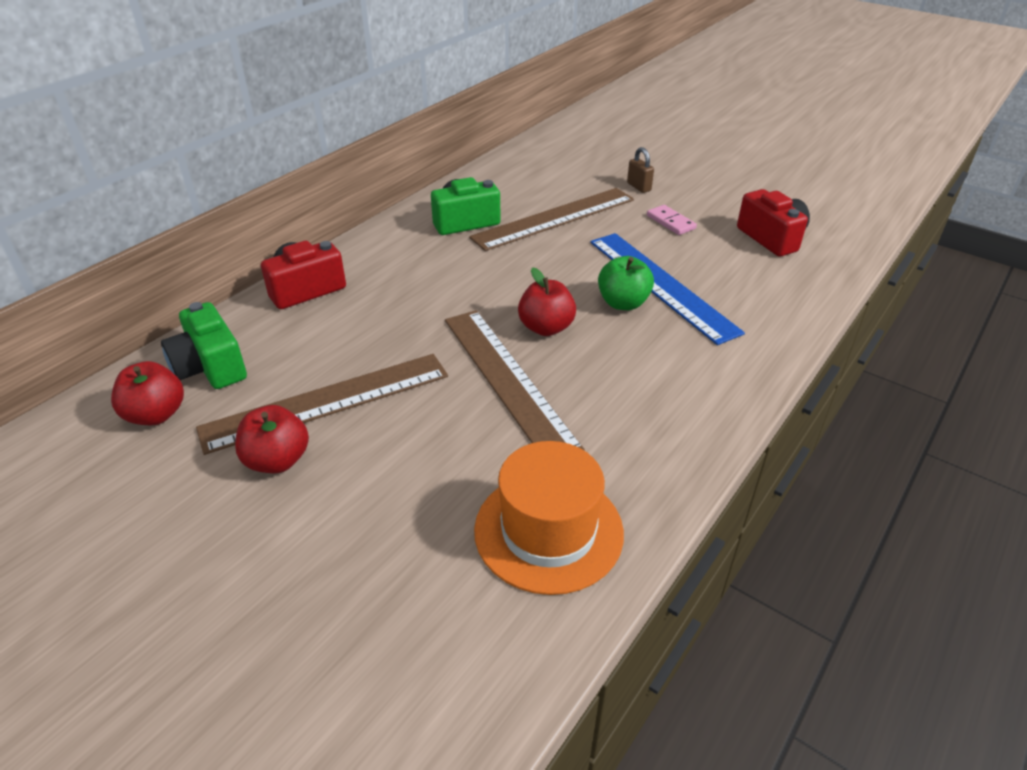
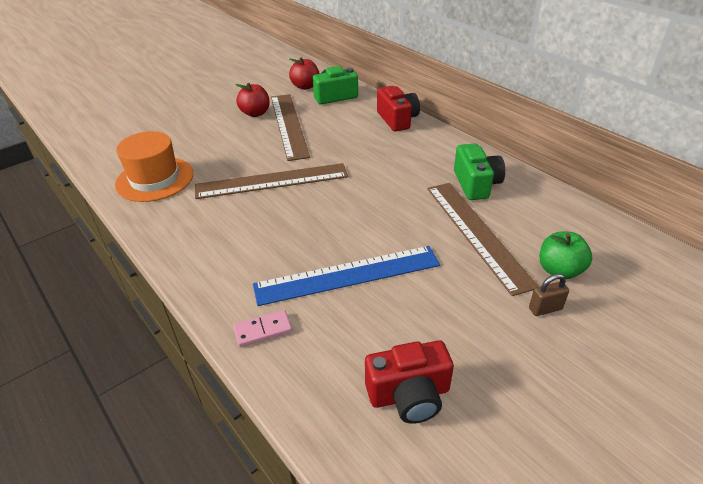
camera: 105 degrees right, 0 degrees up
(546, 328) = (316, 203): red apple -> none
(623, 303) = (330, 246): green apple -> green apple (559, 270)
(671, 222) = (459, 313): pink domino -> pink domino (263, 330)

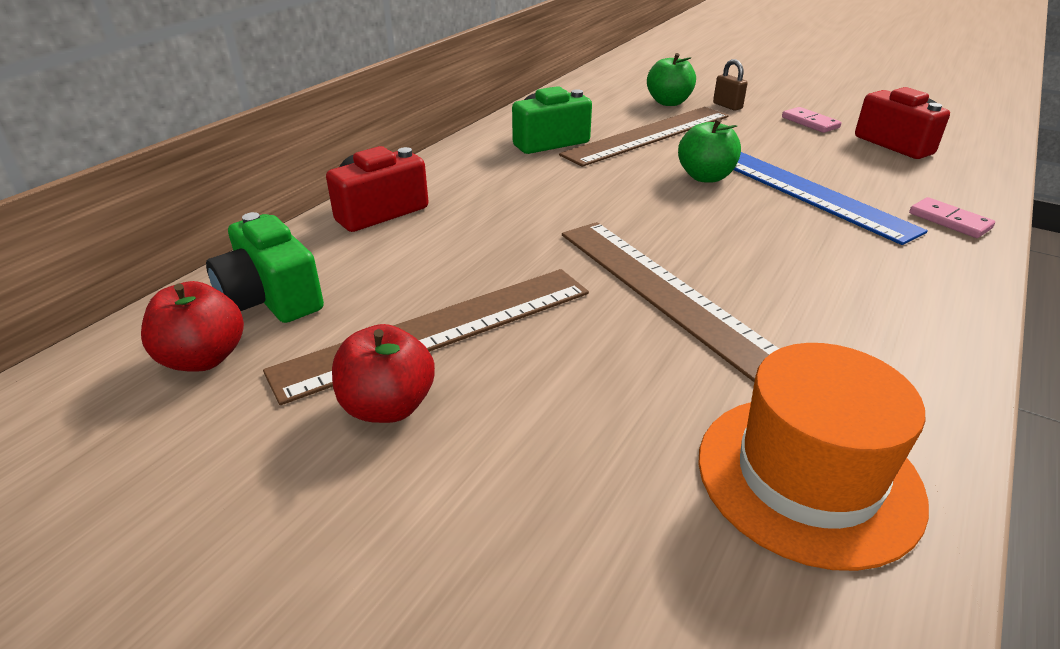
camera: 110 degrees left, 5 degrees down
(389, 236) = (705, 177): none -> green apple
(485, 353) = (810, 122): none -> pink domino

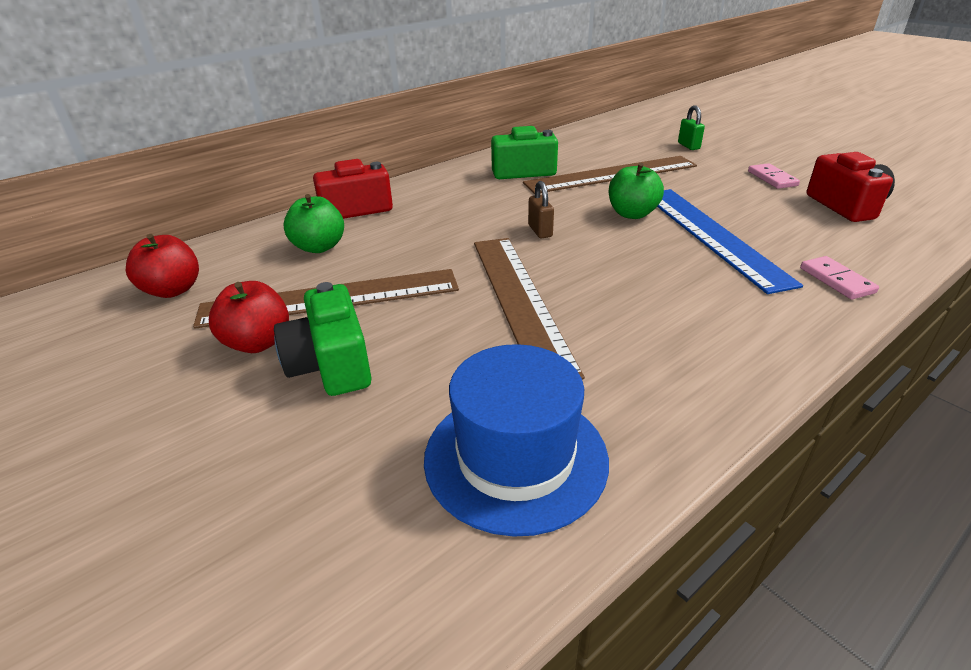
camera: 20 degrees right, 0 degrees up
(271, 298) = (241, 258): green camera -> green camera (331, 365)
(668, 102) = (652, 149): green apple -> green apple (319, 247)
(702, 95) = (688, 146): none -> green padlock
(727, 106) = (704, 157): brown padlock -> brown padlock (540, 231)
(808, 476) = (515, 457): orange hat -> blue hat

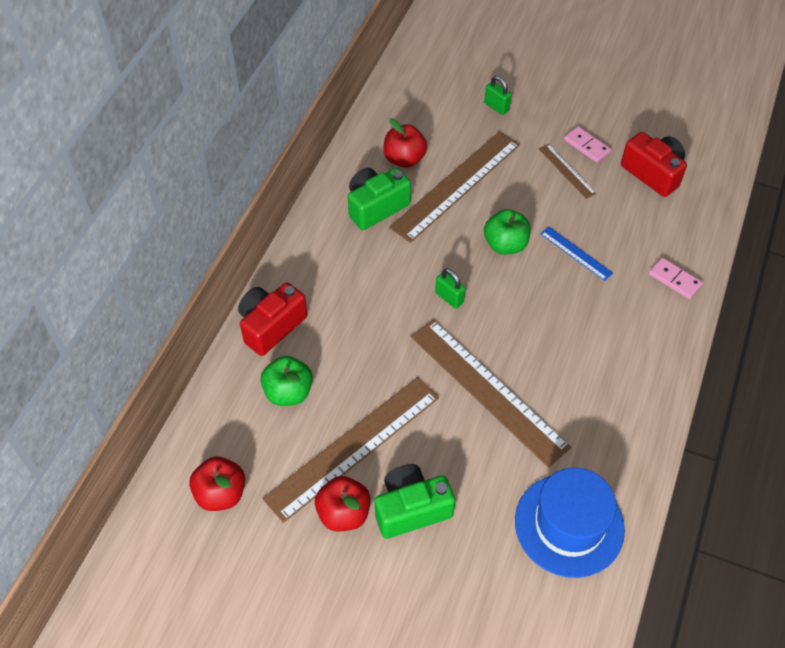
camera: 30 degrees left, 20 degrees up
(331, 365) = (411, 509): green camera -> green camera turned 120 degrees clockwise
(540, 231) = (449, 298): brown padlock -> green padlock
(574, 155) = (404, 159): none -> red apple
(711, 235) = (576, 253): blue ruler -> blue ruler, size x0.46
(738, 187) = (566, 171): none -> brown ruler

